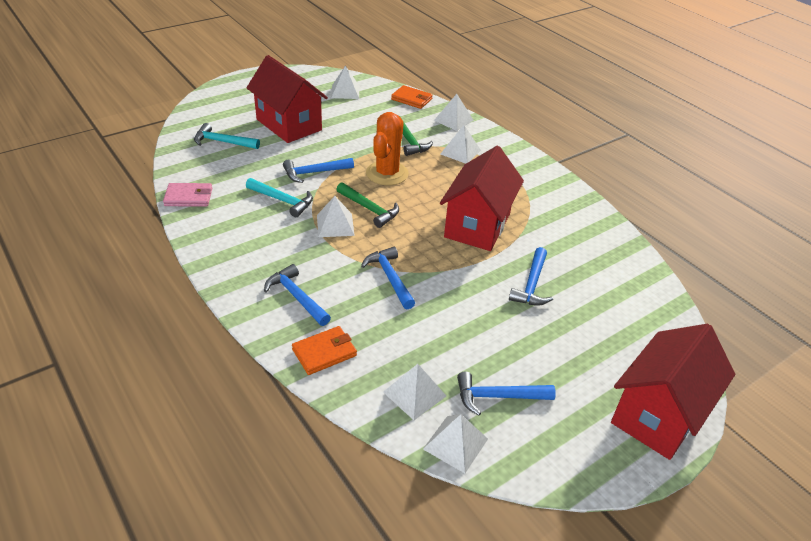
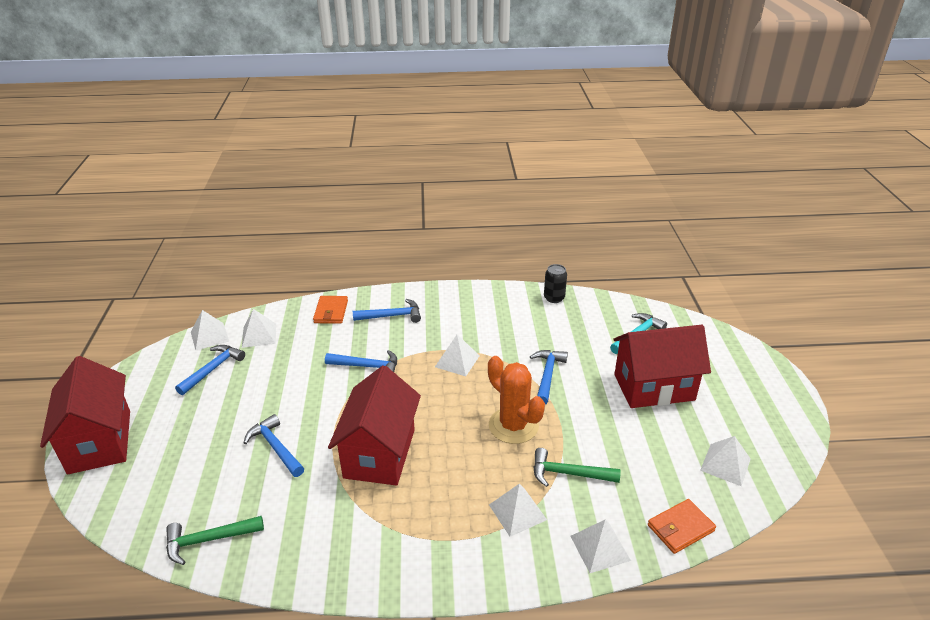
camera: 125 degrees right, 5 degrees down
(189, 197) = (554, 298): pink wallet -> black can
(283, 200) = (514, 343): turquoise hammer -> none
(369, 209) = (463, 389): green hammer -> green hammer (209, 540)
(477, 225) = (380, 453): red house -> red house turned 45 degrees clockwise

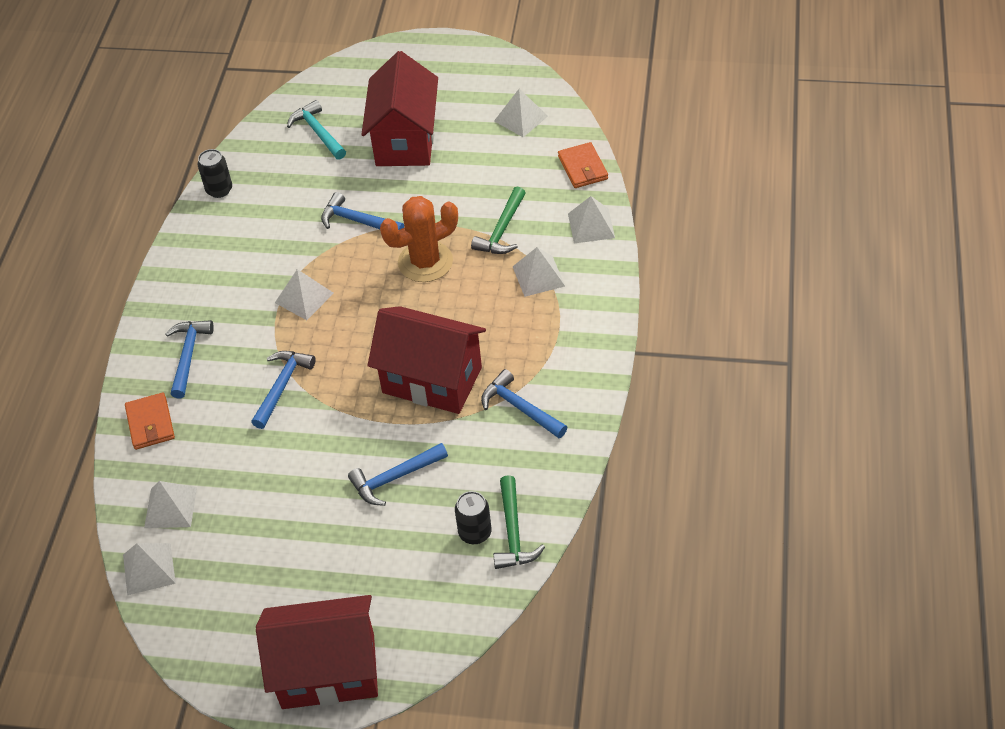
camera: 75 degrees left, 15 degrees up
(212, 511) = (475, 533): none -> black can
(213, 369) = (226, 557): blue hammer -> blue hammer (520, 408)
(331, 312) = (150, 423): orange wallet -> orange wallet turned 60 degrees clockwise

